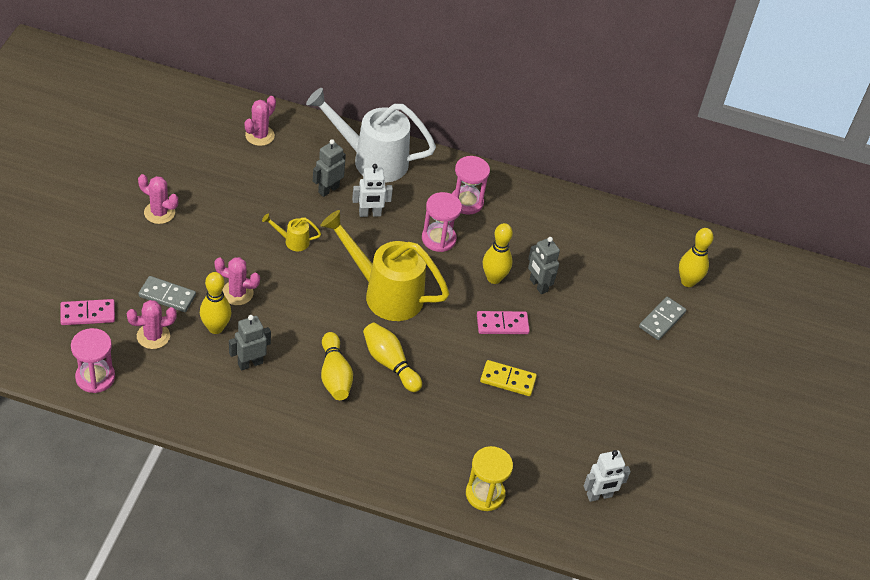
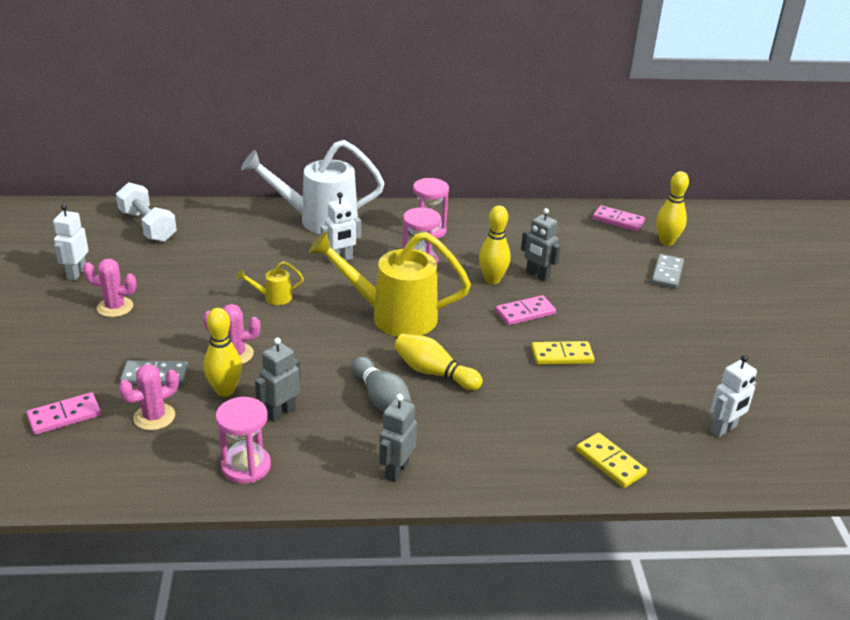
camera: 15 degrees left, 15 degrees down
(95, 377) = (97, 476): pink hourglass -> pink hourglass (246, 466)
(140, 164) = (76, 273): none -> white robot
(217, 124) = (147, 226): none -> white dumbbell
(260, 135) = (196, 226): pink cactus -> none
(328, 189) = (288, 250): grey robot -> grey robot (396, 471)
(334, 375) = (381, 399): yellow bowling pin -> grey bowling pin
(485, 494) = (610, 462): yellow hourglass -> yellow domino
(656, 241) = (618, 221): none -> pink domino

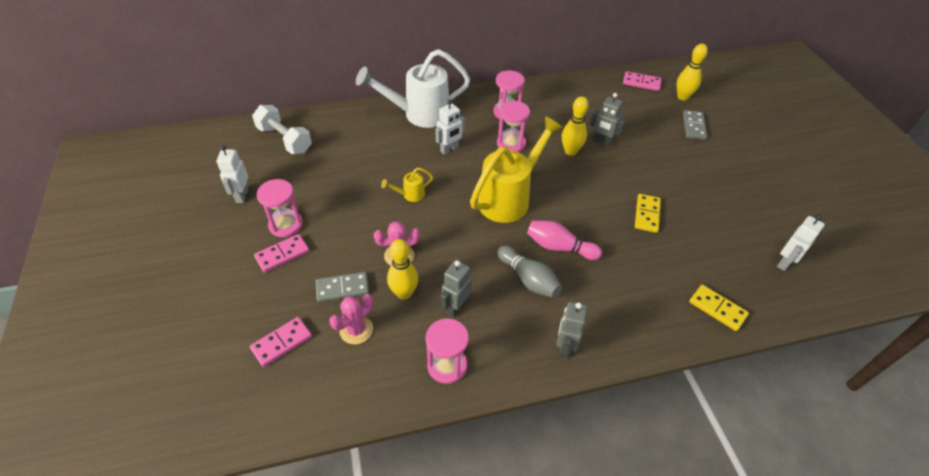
camera: 10 degrees left, 15 degrees up
(115, 307) = (286, 225): pink cactus -> pink hourglass
(393, 316) = (509, 198): yellow watering can -> yellow watering can turned 135 degrees clockwise
(434, 373) = (559, 247): yellow bowling pin -> pink bowling pin
(525, 313) = (606, 179): pink domino -> pink domino (282, 254)
(562, 355) = (647, 214): yellow domino -> yellow domino turned 60 degrees counterclockwise

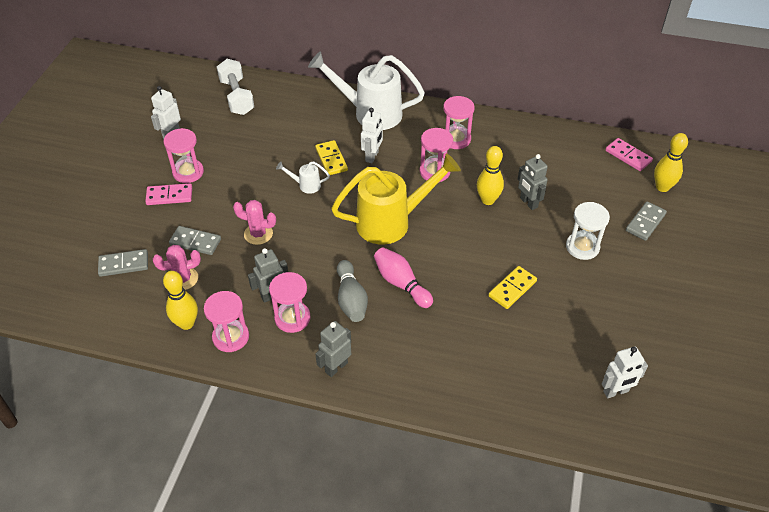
camera: 30 degrees right, 0 degrees up
(282, 343) = (123, 264): pink domino -> grey domino
(404, 293) = (239, 266): yellow bowling pin -> yellow bowling pin (186, 323)
(410, 195) = (306, 185): yellow watering can -> white watering can
(449, 149) = (372, 156): white robot -> white robot turned 60 degrees counterclockwise
(491, 320) = (292, 318): none -> pink hourglass
(668, 161) = (582, 247): none -> white hourglass
(717, 309) = (504, 400): yellow domino -> yellow domino (331, 159)

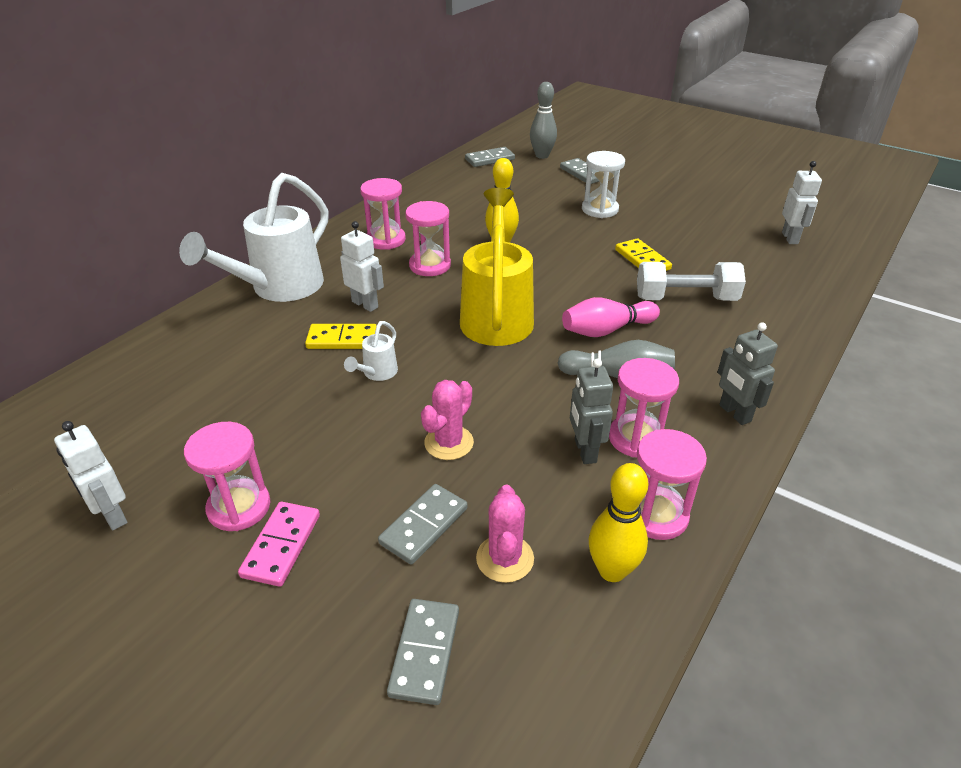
camera: 70 degrees left, 10 degrees down
(237, 97) = (102, 409): white dumbbell -> white dumbbell (685, 298)
(528, 203) = (520, 222): grey robot -> none
(628, 156) = (490, 159): pink domino -> grey domino
(662, 187) = (542, 156): yellow bowling pin -> grey bowling pin

